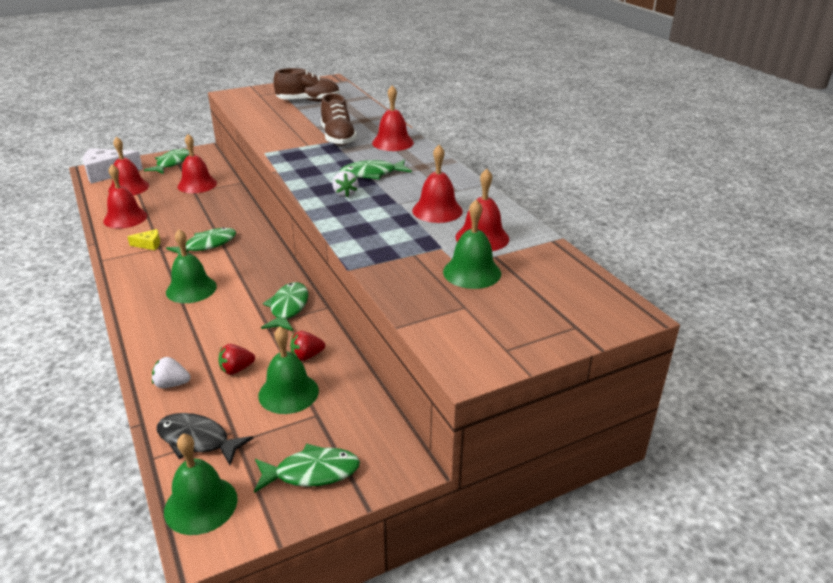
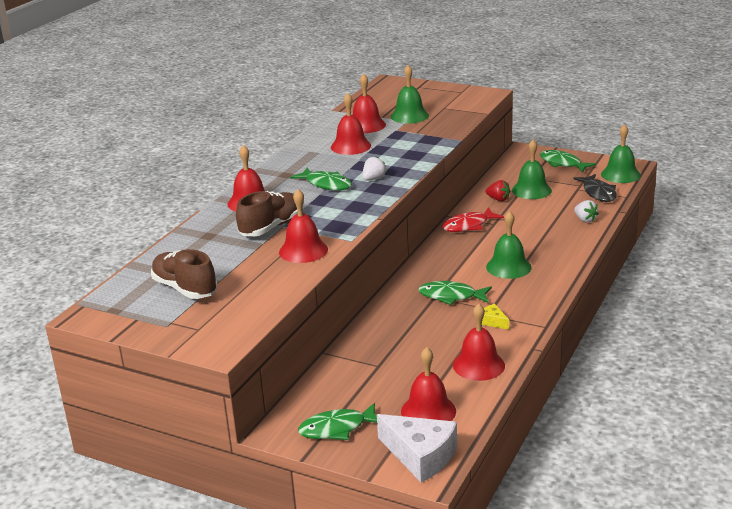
camera: 125 degrees left, 5 degrees down
(197, 184) = (362, 374): red bell -> red bell (303, 250)
(236, 369) = (543, 210): red strawberry -> none
(288, 308) = (468, 225): green fish -> red fish

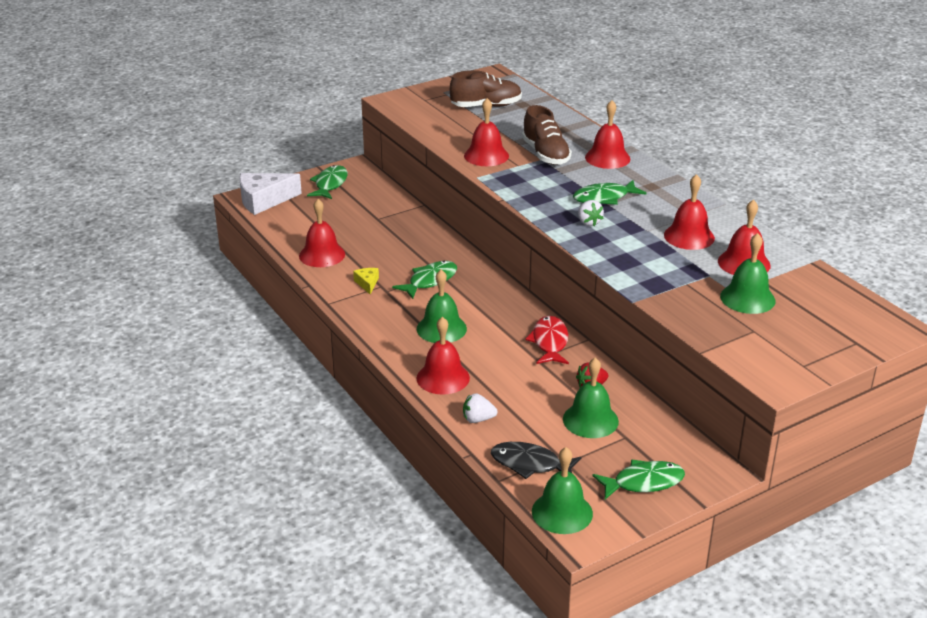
camera: 120 degrees right, 5 degrees up
(428, 411) = (301, 218): red bell -> red bell (443, 378)
(492, 322) = (367, 283): yellow cheese -> yellow cheese turned 90 degrees counterclockwise

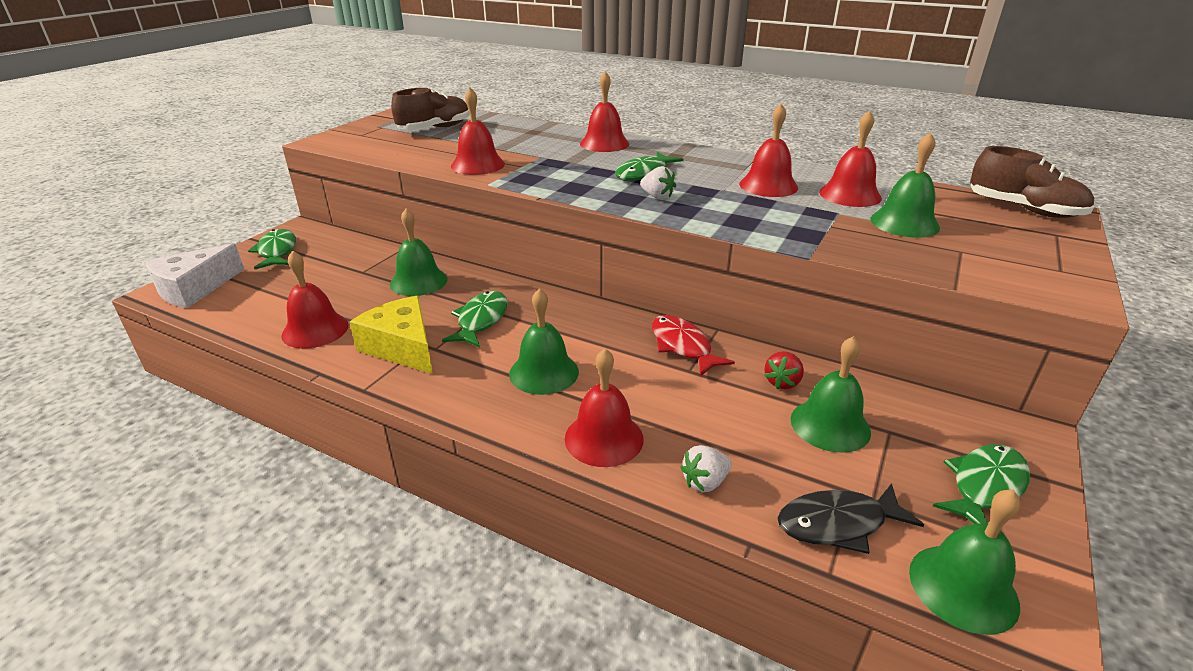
camera: 30 degrees left, 0 degrees up
(367, 283) = (402, 347): yellow cheese -> yellow cheese, size x2.13
(410, 238) = (418, 281): none -> green bell
(545, 154) = (540, 152): brown shoe -> brown shoe (1023, 209)

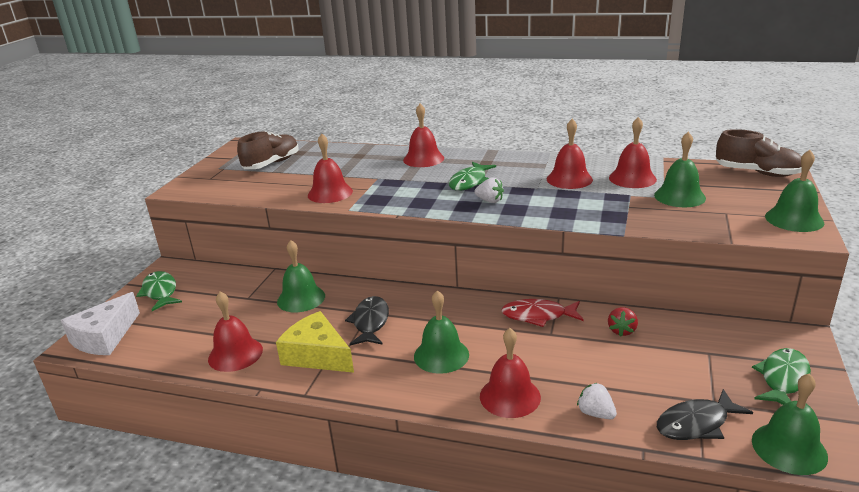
camera: 10 degrees left, 5 degrees down
(481, 320) = (370, 322): green fish -> black fish
(682, 346) = (538, 316): red fish -> red fish turned 45 degrees counterclockwise
(705, 482) = (595, 413): white strawberry -> white strawberry turned 90 degrees clockwise
(830, 425) = (666, 356): green bell -> green bell (794, 219)

